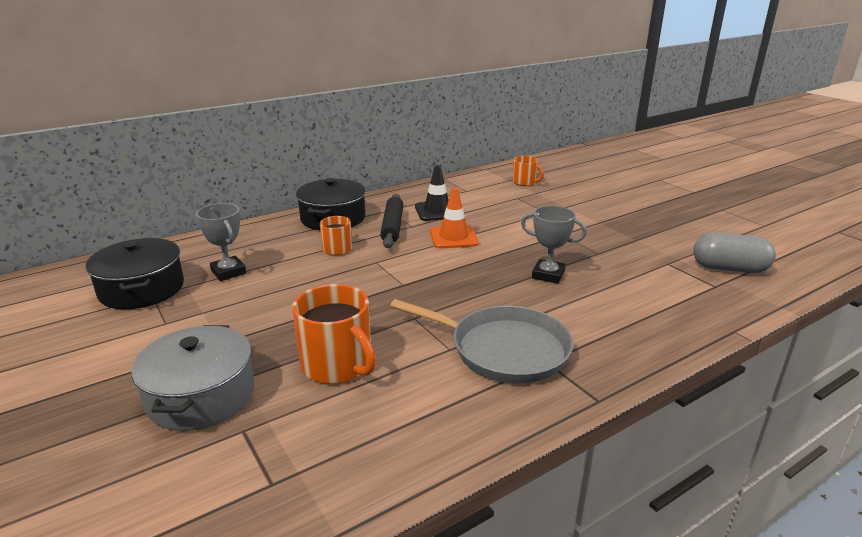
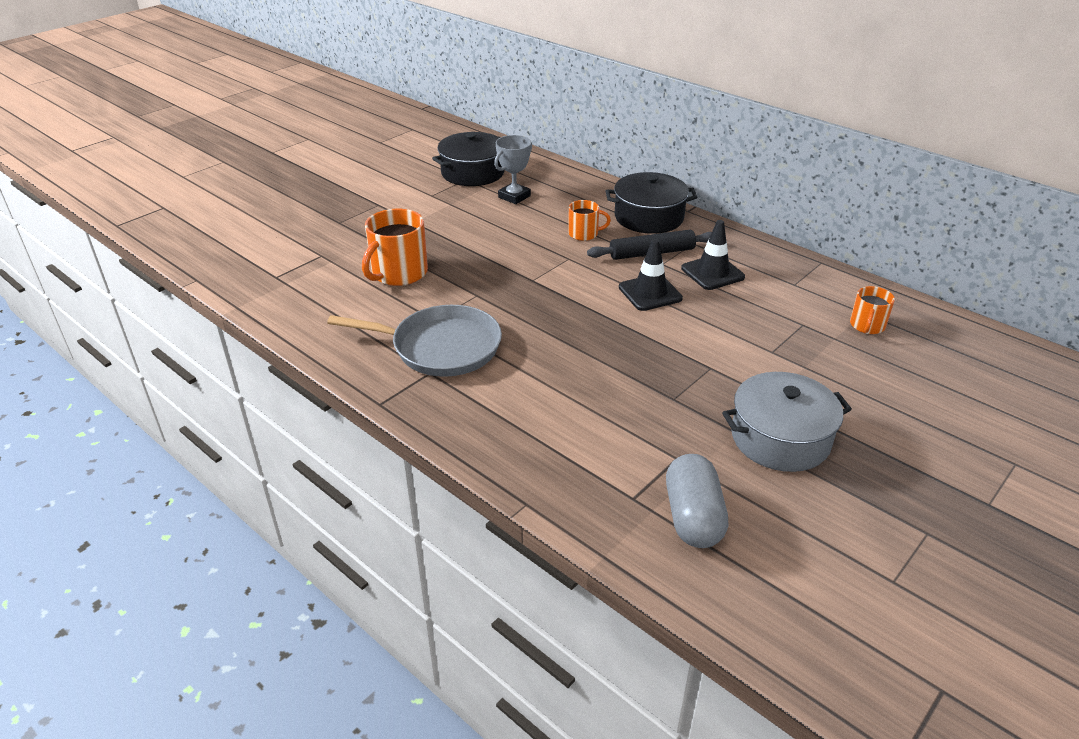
camera: 75 degrees right, 10 degrees up
(201, 396) = (352, 232): grey pot -> grey pot (780, 438)
(453, 237) = (650, 293): orange traffic cone -> black traffic cone
(503, 350) = (441, 347): grey pan -> grey pan turned 90 degrees counterclockwise
(548, 275) = (595, 363): grey trophy -> none

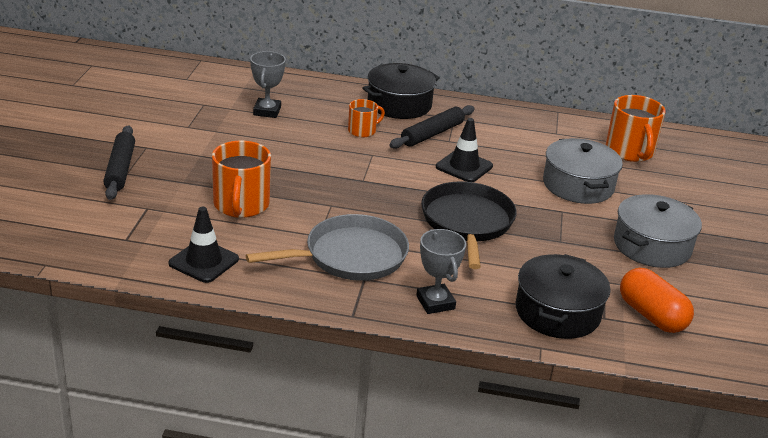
camera: 35 degrees left, 5 degrees down
(338, 218) = (120, 169): none -> black rolling pin
(470, 418) = (435, 302): none -> grey trophy
(472, 173) = (203, 97): black pot -> black pot (557, 312)
(591, 349) = (467, 222): none -> black pan
(693, 517) = (651, 315): grey capsule -> orange capsule
(712, 273) = (492, 139): black traffic cone -> black traffic cone (204, 261)
(760, 345) = (578, 185): none -> grey pot
(867, 326) = (630, 151): orange mug -> orange mug, size x1.75

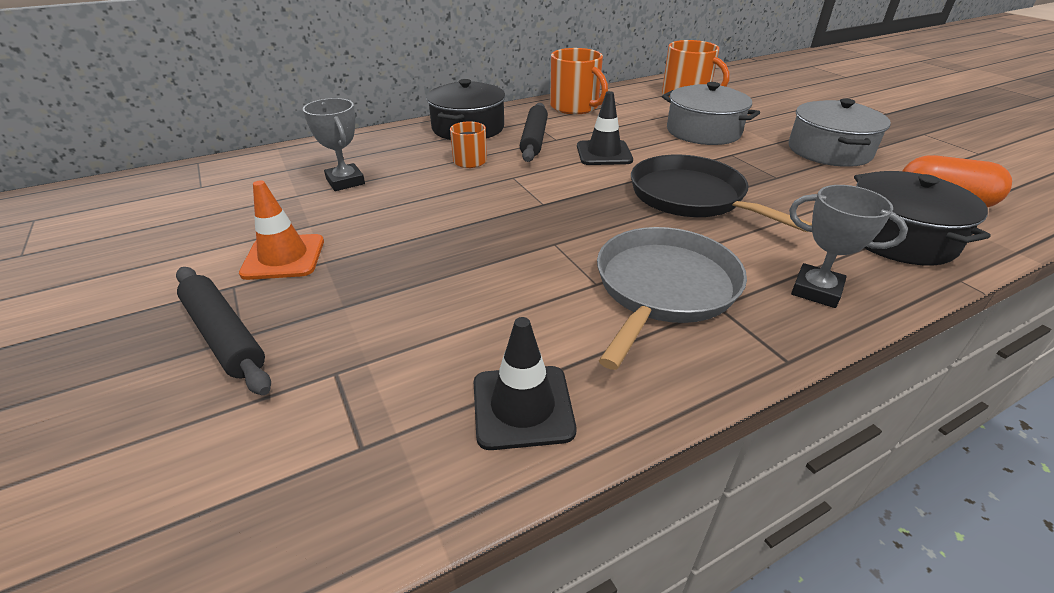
camera: 35 degrees left, 5 degrees up
(183, 143) = (283, 257): none -> orange traffic cone
(241, 205) = (459, 296): orange mug -> orange mug (575, 107)

